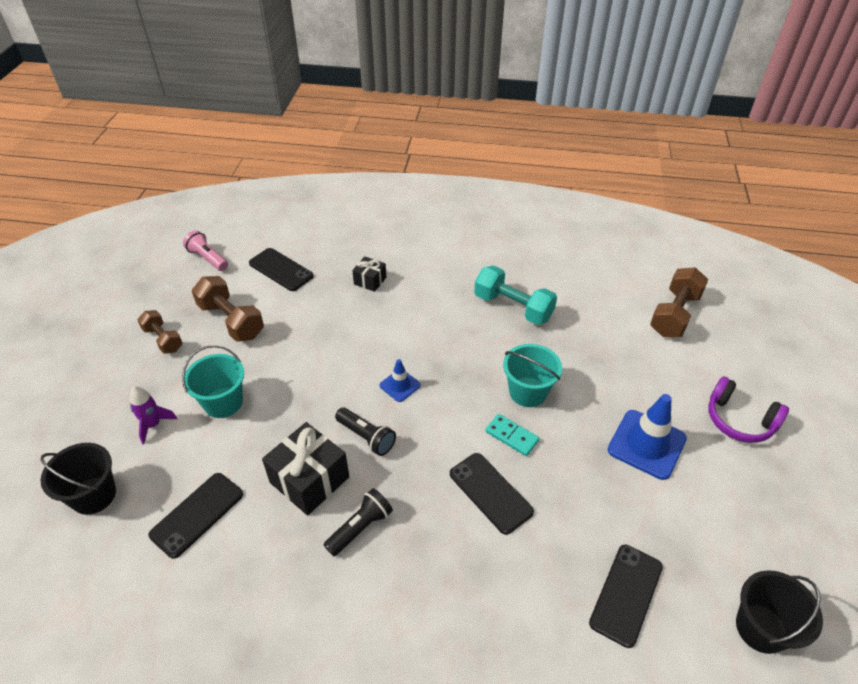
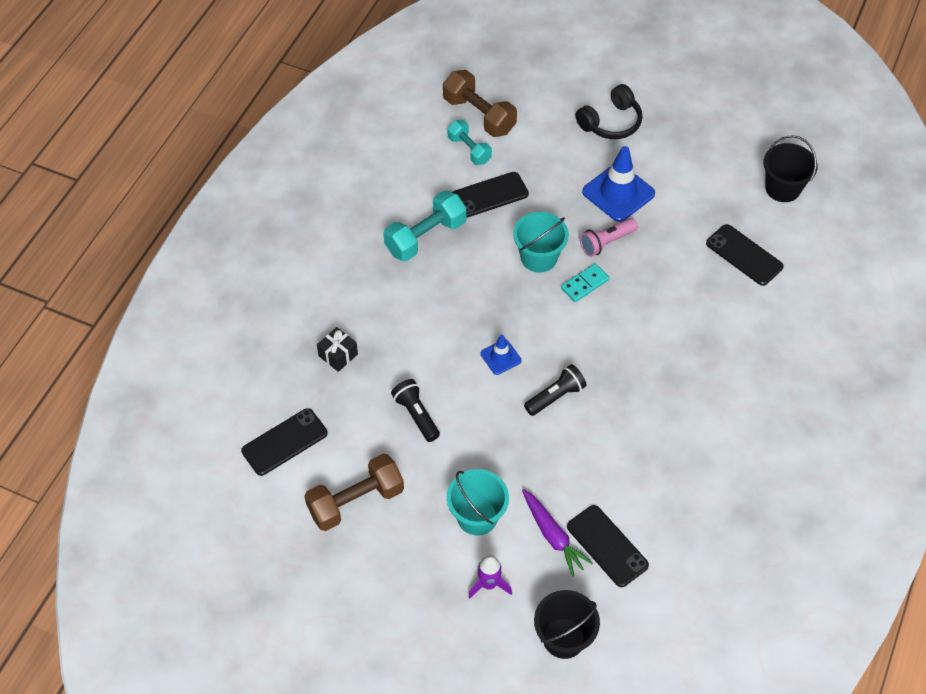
camera: 75 degrees left, 10 degrees up
(163, 339) = (363, 574): brown dumbbell -> none
(206, 465) = (553, 536): none -> purple carrot
(208, 258) = (232, 521): pink flashlight -> pink flashlight (606, 242)
(309, 480) = (592, 450): black gift -> none
(360, 528) = (650, 417): black flashlight -> black flashlight (416, 415)
(490, 492) = (638, 315): black phone -> black phone (489, 195)
(628, 316) = (469, 150): none -> turquoise dumbbell
(739, 420) = (611, 122): purple headphones -> black headphones

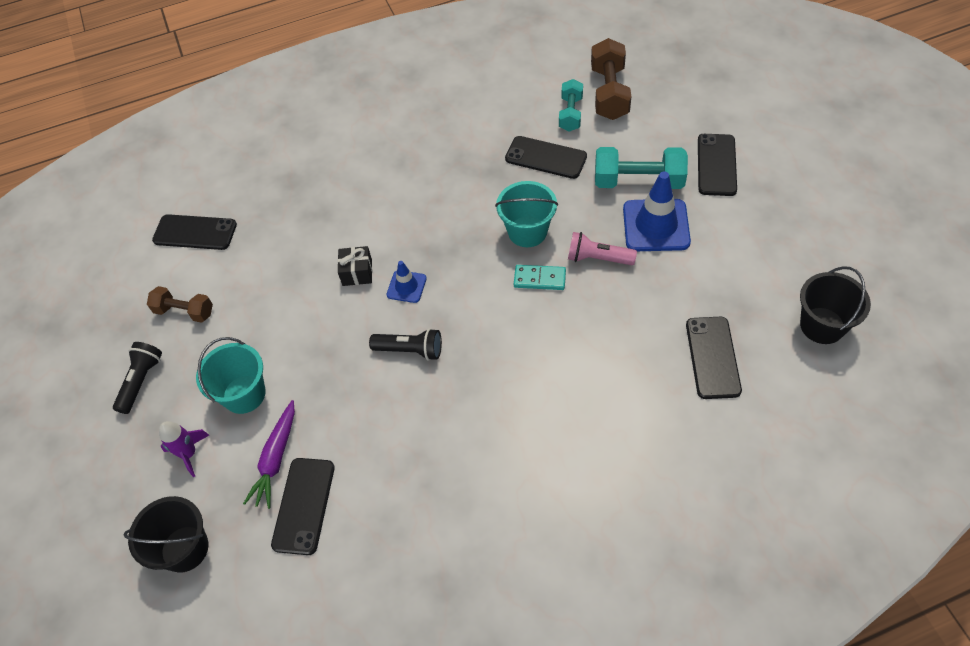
camera: 50 degrees right, 0 degrees up
(338, 355) = (300, 198): black gift -> black gift (357, 272)
(356, 501) = (184, 311): brown dumbbell -> brown dumbbell, size x0.63
(416, 415) = (297, 282): black flashlight -> black flashlight (141, 381)
(425, 237) = (460, 157): turquoise dumbbell -> turquoise dumbbell (638, 181)
(611, 122) = (716, 165): black headphones -> black phone

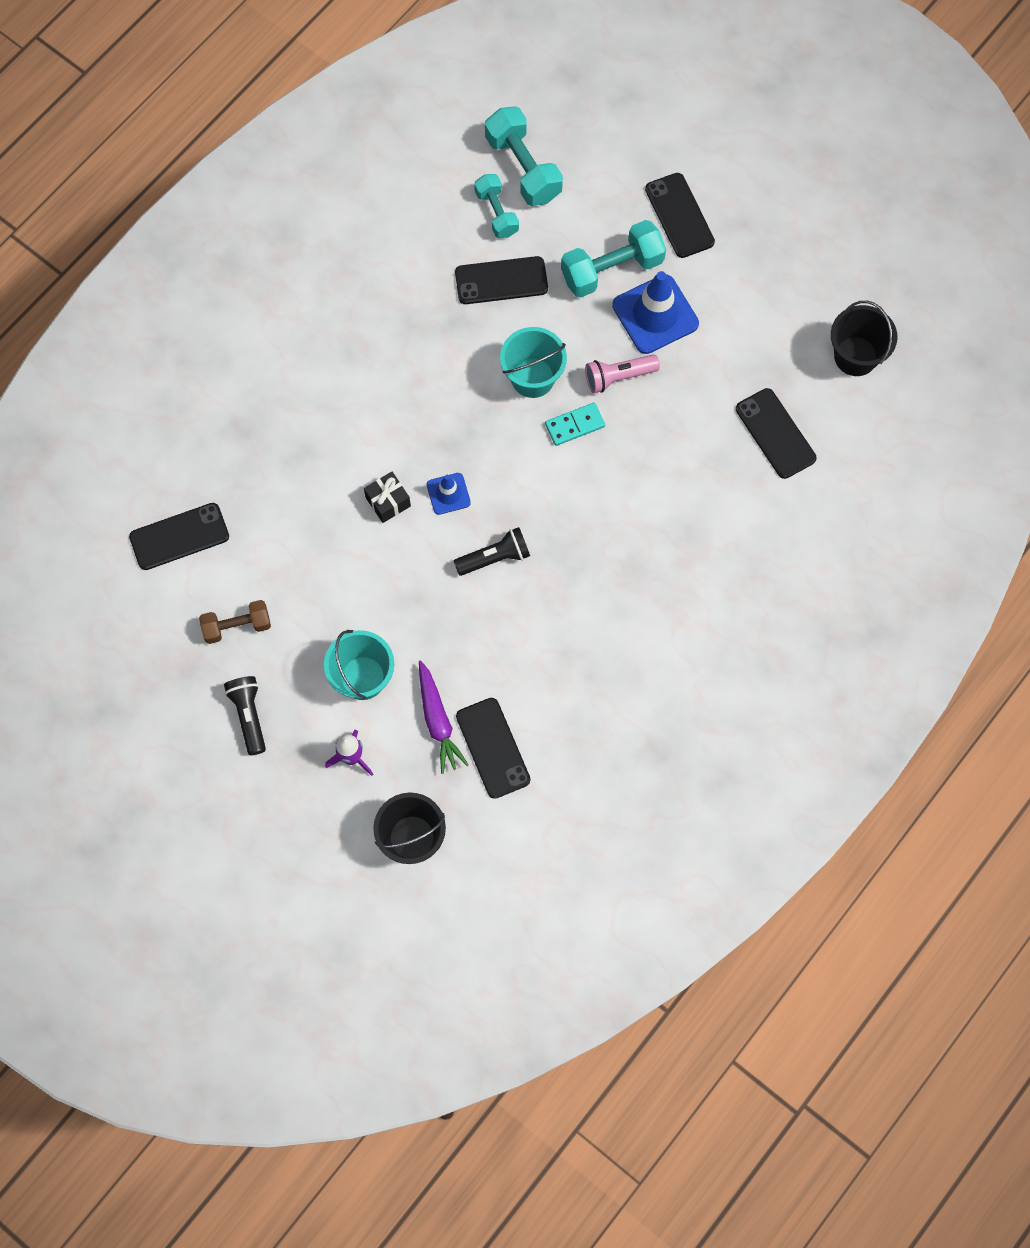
camera: 35 degrees left, 15 degrees up
(609, 93) = (523, 168): brown dumbbell -> turquoise dumbbell

